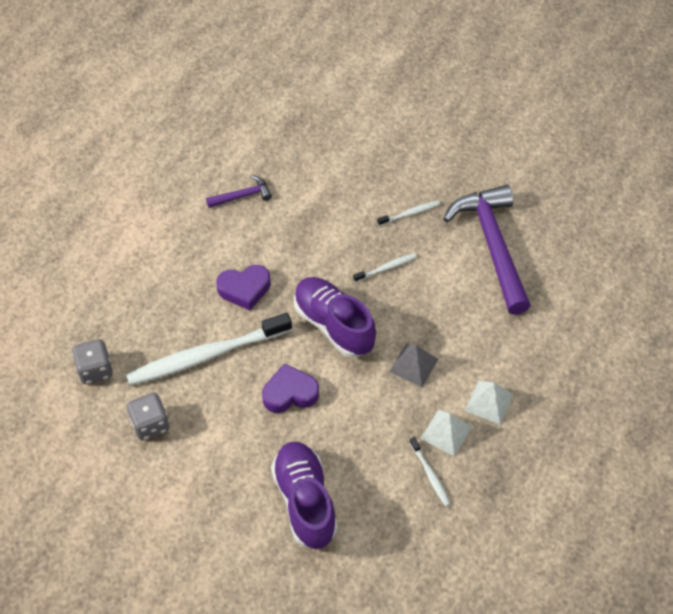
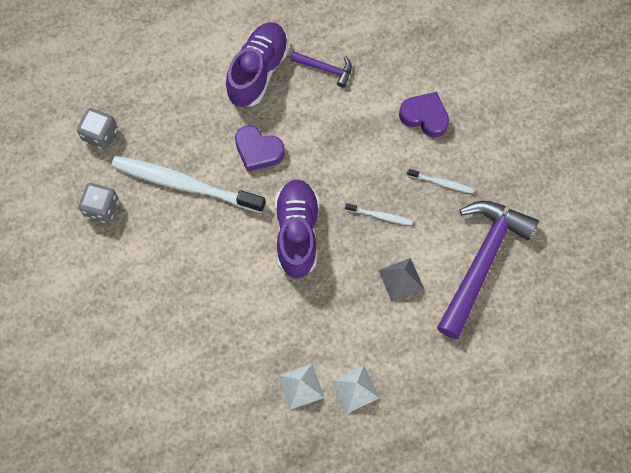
camera: 40 degrees right, 15 degrees up
(290, 393) = (217, 262): purple heart -> purple heart (424, 117)
(305, 501) = (154, 354): purple shoe -> purple shoe (258, 71)
(413, 365) = (326, 313): grey pyramid -> grey pyramid (401, 279)
(430, 475) = (259, 409): white toothbrush -> none

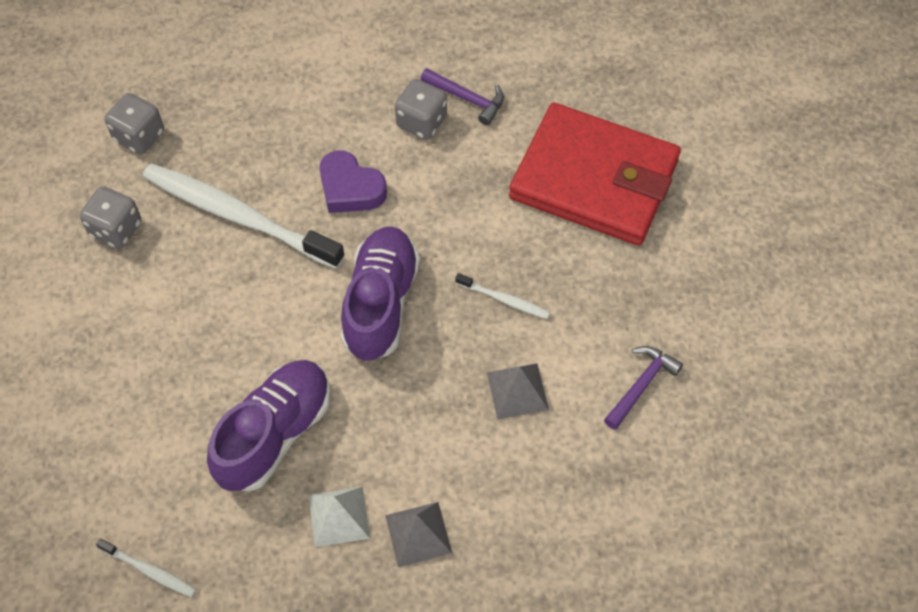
camera: 10 degrees right, 10 degrees down
(258, 71) = (373, 88): purple shoe -> purple shoe (274, 434)
(297, 92) = (421, 122): none -> grey dice
(355, 389) = (418, 534): white pyramid -> grey pyramid
(424, 117) = (594, 179): purple heart -> red wallet
(441, 183) = (602, 269): white toothbrush -> white toothbrush (149, 571)
(482, 261) = (641, 385): purple hammer -> purple hammer, size x0.45

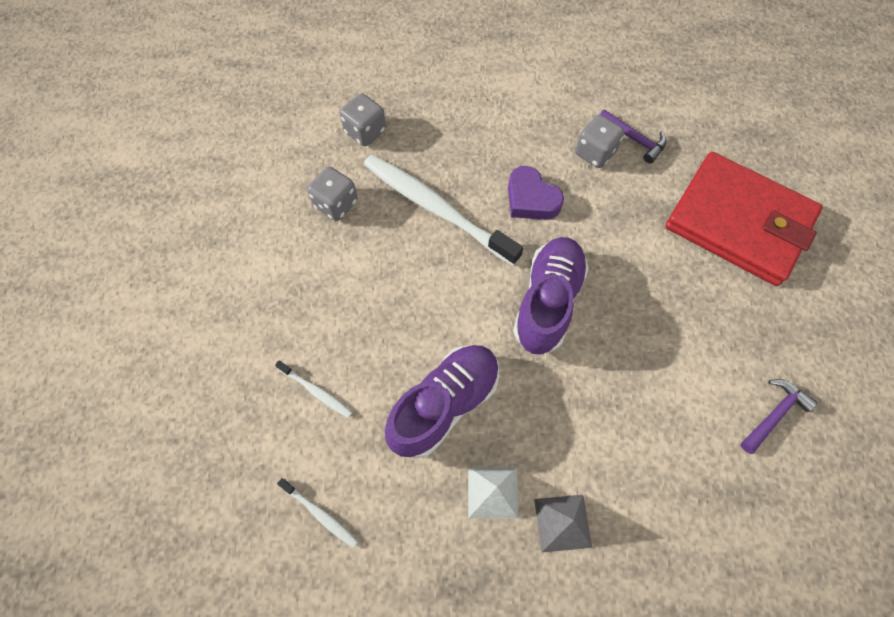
camera: 10 degrees right, 5 degrees up
(504, 300) = (655, 315): white toothbrush -> white toothbrush (316, 391)
(517, 391) = (661, 401): grey pyramid -> none

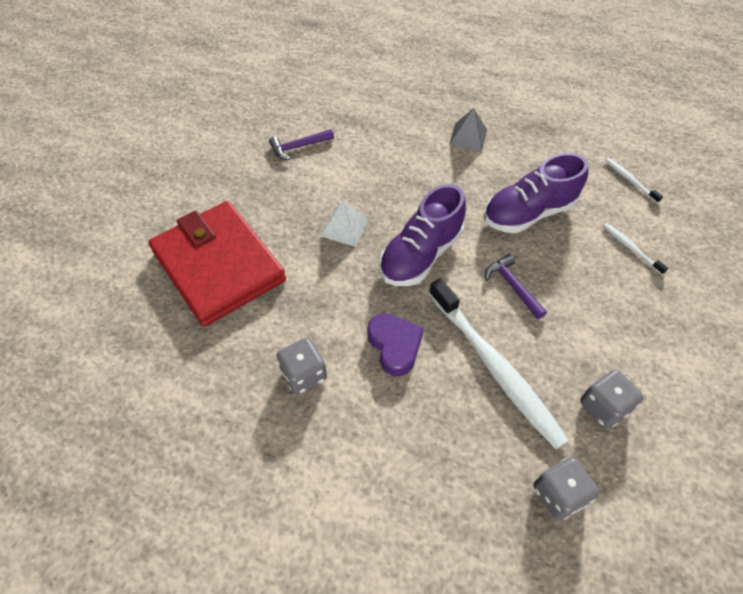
camera: 160 degrees left, 10 degrees down
(493, 492) = (508, 160): white pyramid -> white pyramid (344, 227)
(634, 139) = (253, 376): purple hammer -> purple hammer (512, 286)

